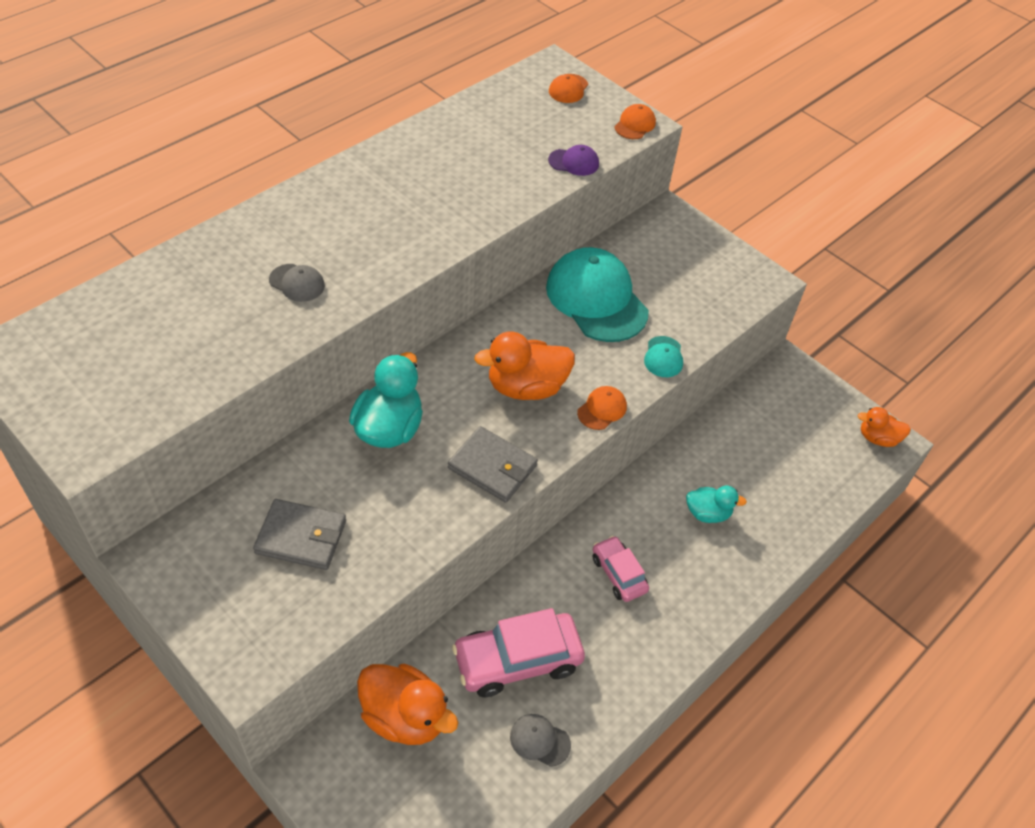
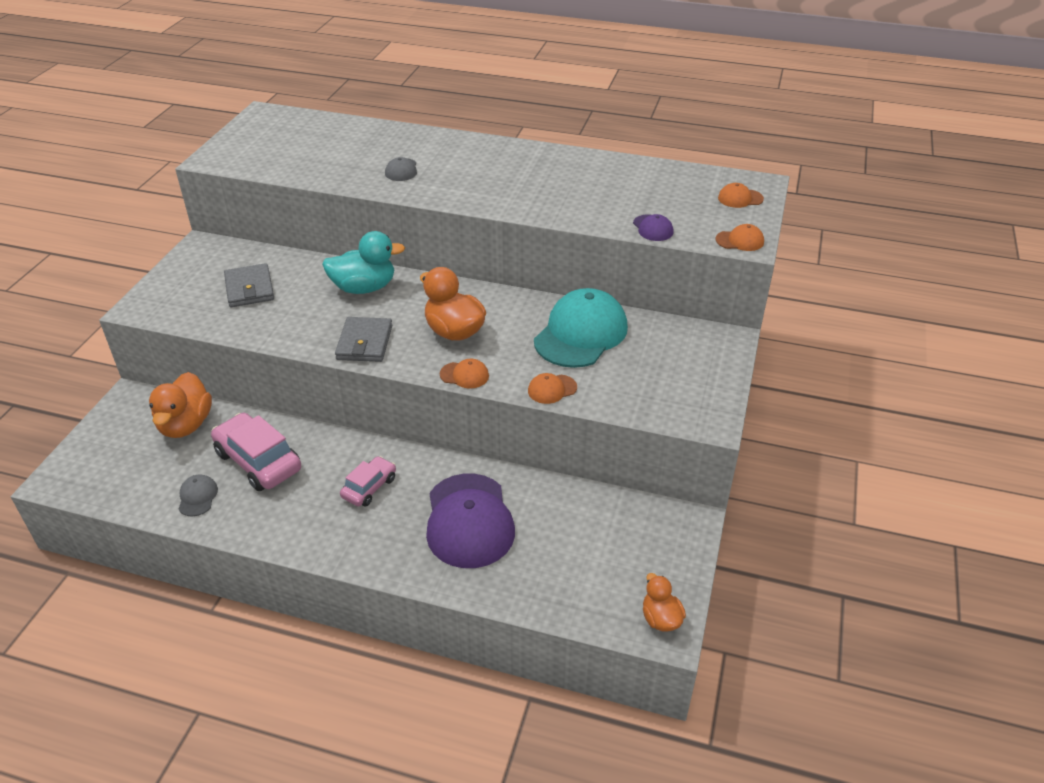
camera: 65 degrees right, 10 degrees down
(663, 357) = (552, 389): turquoise cap -> orange cap
(707, 513) = (469, 521): turquoise duck -> purple cap

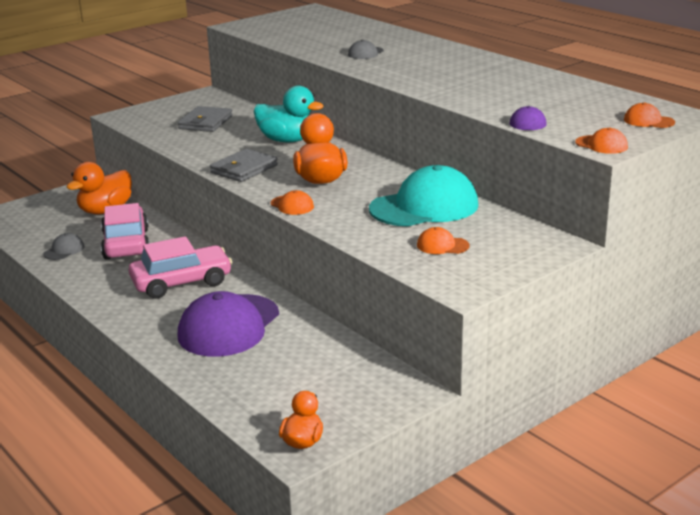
camera: 35 degrees right, 15 degrees down
(369, 487) = (181, 282): pink car -> pink car, size x1.71
(552, 389) = (350, 231): orange cap -> orange cap (442, 245)

